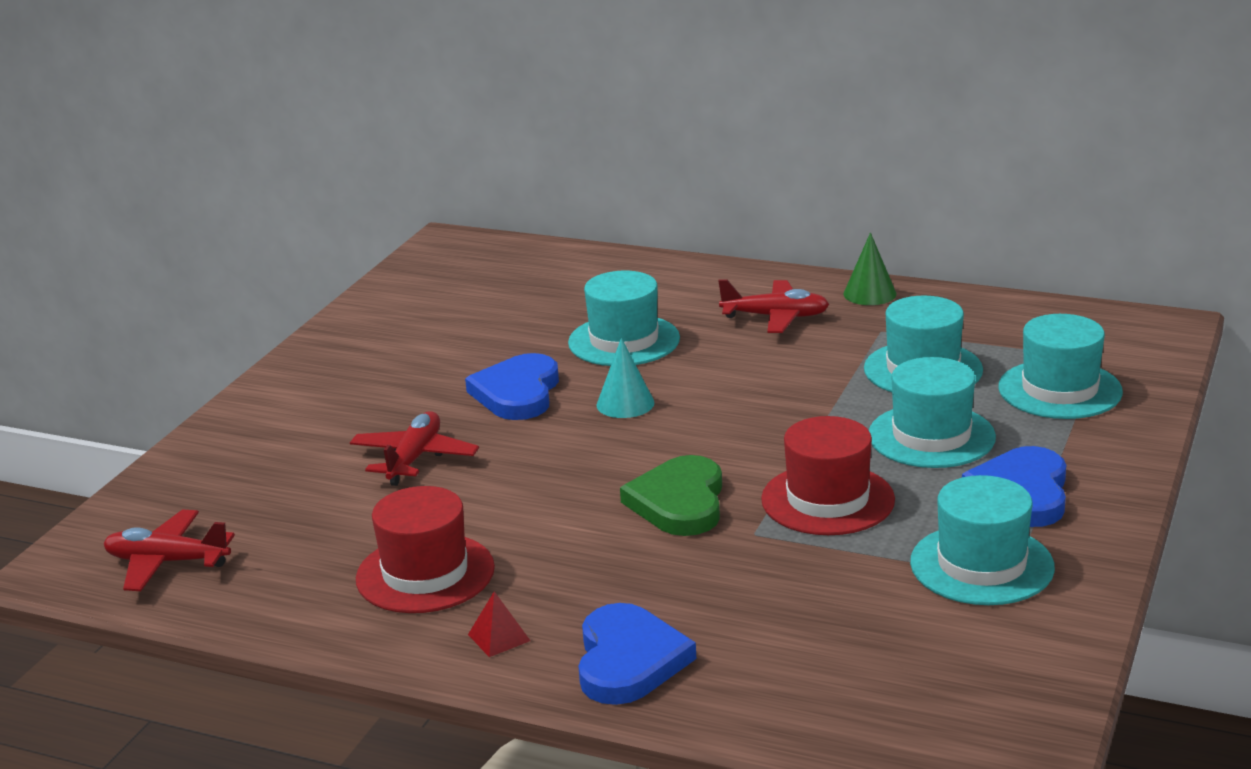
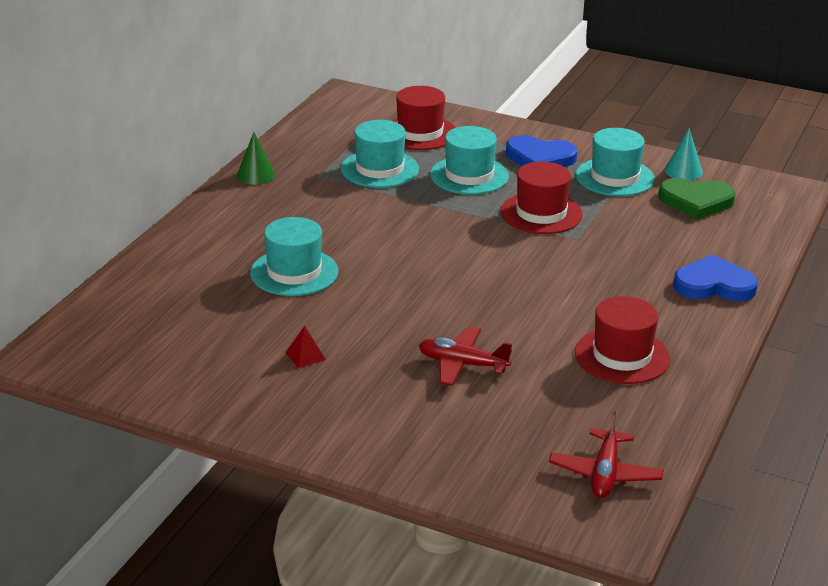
camera: 90 degrees left, 5 degrees up
(499, 637) = (694, 328): red pyramid -> red pyramid (305, 356)
(517, 393) = (367, 319): blue heart -> none
(625, 403) = (398, 275): turquoise cone -> turquoise cone (683, 171)
(679, 502) = (538, 261): green heart -> green heart (696, 201)
(775, 317) = (279, 211): red plane -> none
(1060, 390) = (420, 133): turquoise hat -> red hat

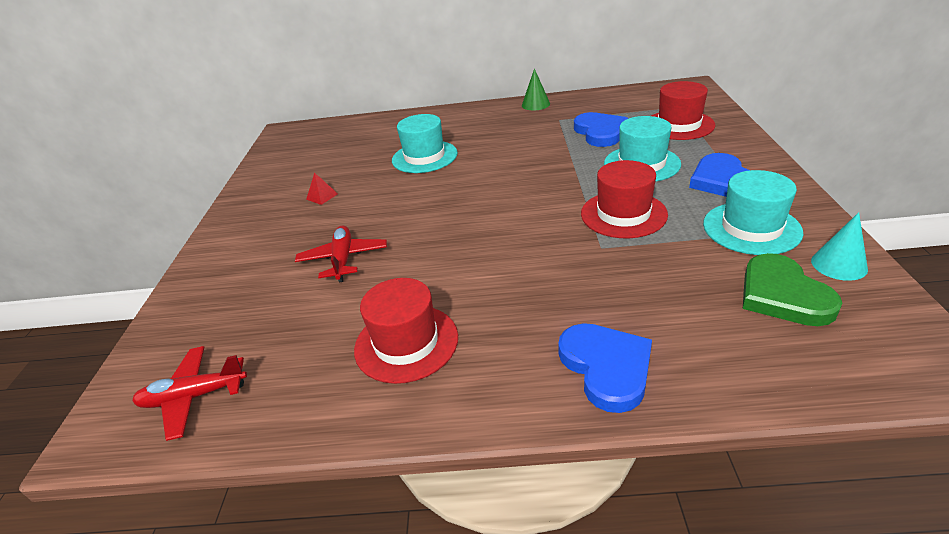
camera: 70 degrees right, 5 degrees up
(379, 169) = (600, 132): turquoise hat -> blue heart

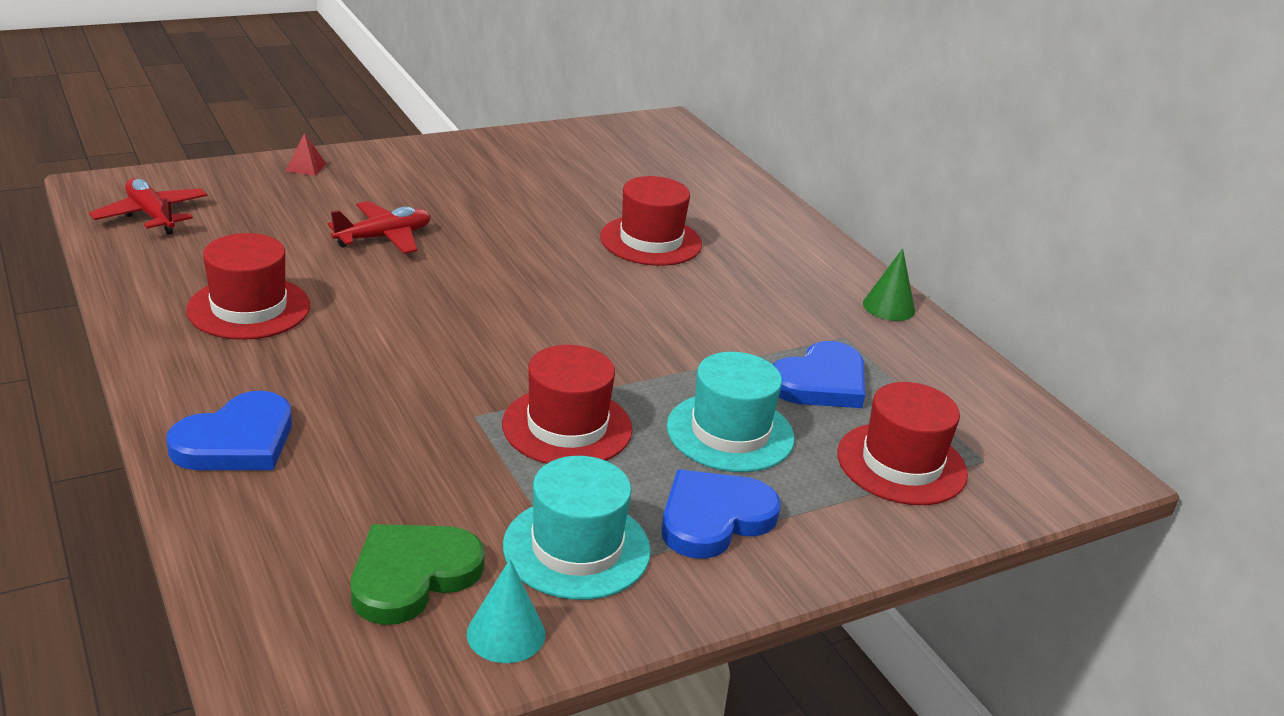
camera: 55 degrees right, 5 degrees down
(322, 196) = (512, 191): red pyramid -> red pyramid (306, 167)
(424, 157) = (651, 241): turquoise hat -> red hat

